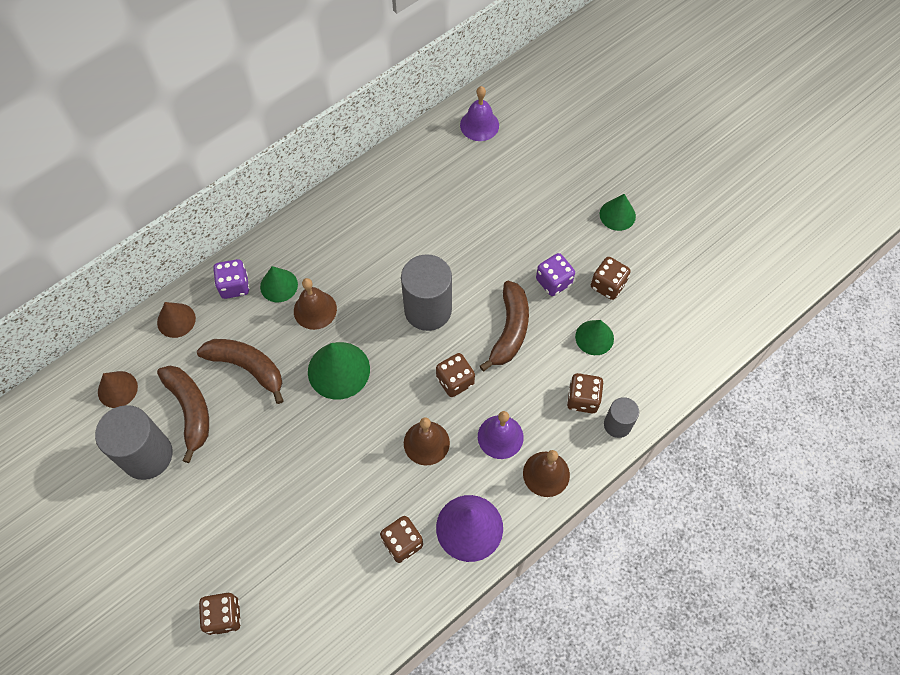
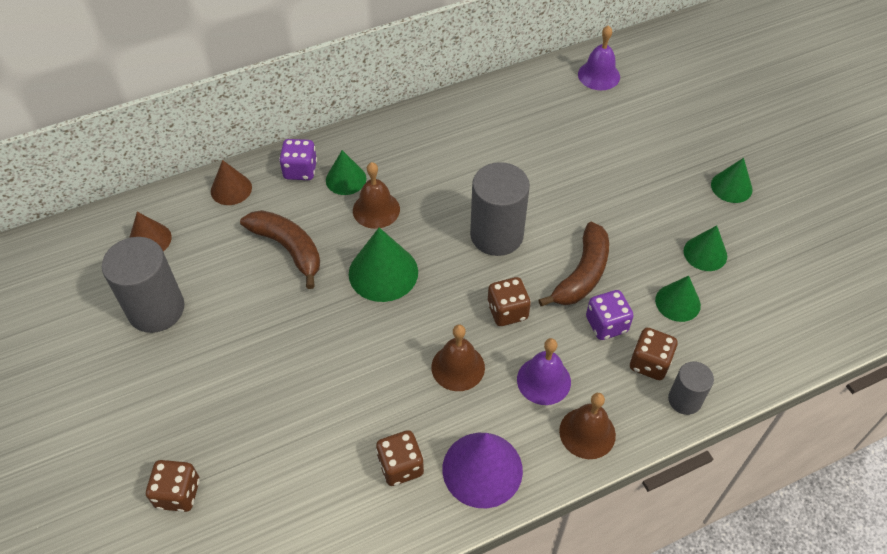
camera: 15 degrees right, 10 degrees down
(190, 410) = (215, 276): brown banana -> none
(553, 282) = (643, 237): purple dice -> purple dice (606, 324)
(608, 285) = (705, 253): brown dice -> green cone

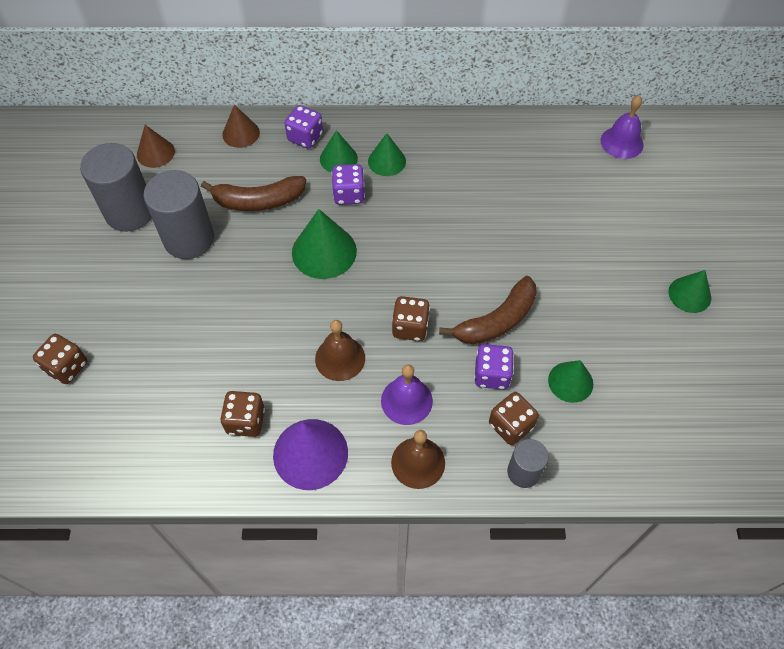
camera: 25 degrees right, 5 degrees up
(288, 248) = (258, 201): brown banana -> brown banana turned 105 degrees clockwise
(376, 209) = (349, 194): brown bell -> purple dice
(496, 235) = (440, 256): grey cylinder -> grey cylinder (189, 239)
(705, 253) = (625, 347): green cone -> green cone (387, 161)

